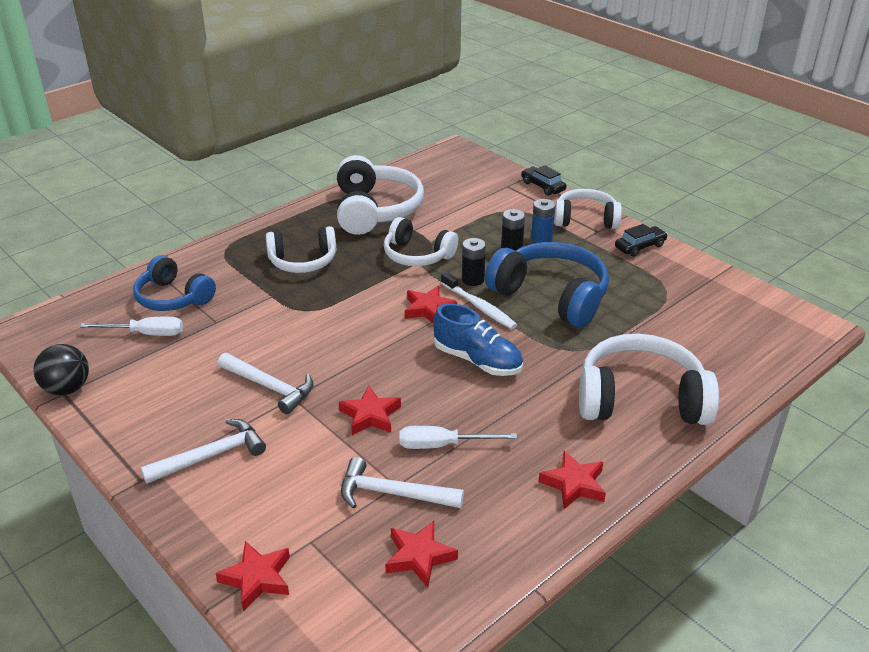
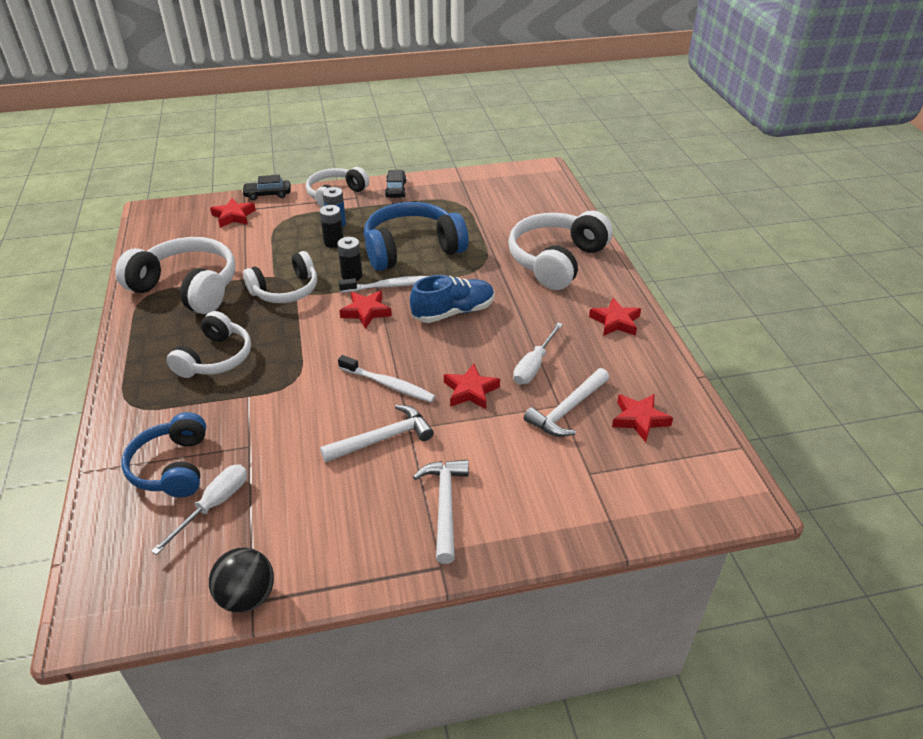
camera: 60 degrees left, 5 degrees up
(173, 298) = (172, 467): blue headphones -> blue headphones turned 105 degrees clockwise
(257, 578) = (611, 518): red star -> red star (233, 216)
(340, 362) = (388, 384): none -> white toothbrush

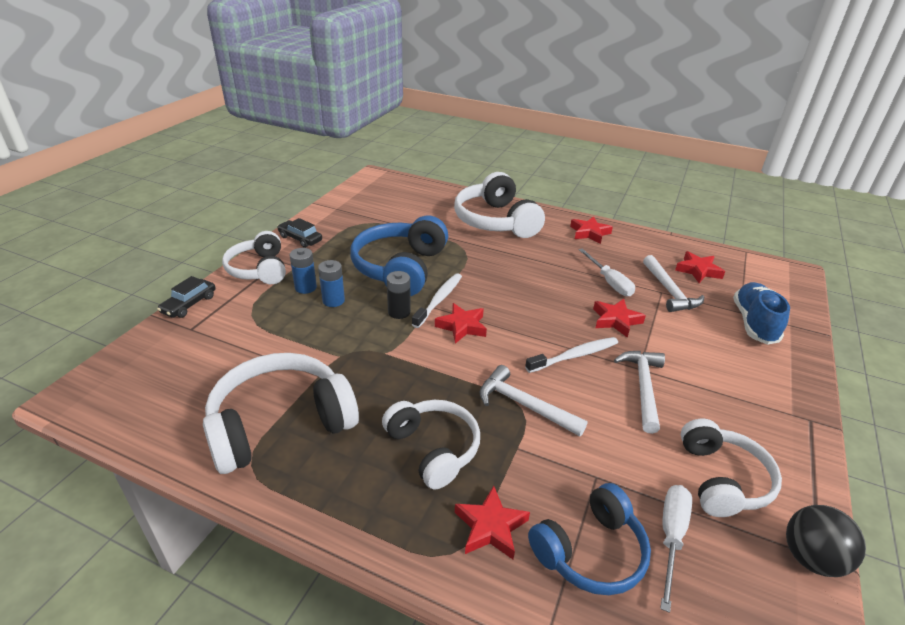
camera: 55 degrees left, 5 degrees down
(172, 467) = (590, 551): blue headphones -> blue headphones turned 60 degrees counterclockwise
(214, 505) = (671, 537): white screwdriver -> white screwdriver turned 45 degrees clockwise
(233, 216) = (192, 340): red star -> red star (490, 527)
(285, 290) = (373, 358): white headphones -> white headphones (722, 479)
(333, 242) = (333, 300): black battery -> blue battery
(444, 505) = (742, 389): white hammer -> white hammer (524, 405)
(453, 312) = (510, 286): blue shoe -> blue shoe (754, 323)

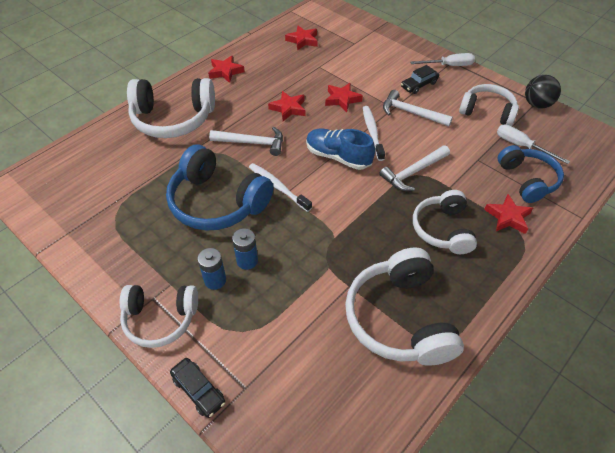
camera: 70 degrees left, 15 degrees up
(300, 239) = (116, 274): black car -> black car (419, 85)
(399, 312) = (284, 217): black battery -> none
(433, 448) = (442, 229): white headphones -> white headphones turned 75 degrees counterclockwise
(462, 326) = (318, 182): red star -> red star (288, 108)
(609, 282) = (297, 86): white screwdriver -> white screwdriver (448, 66)
(669, 291) = (320, 63): white hammer -> white hammer (252, 143)
(754, 323) = (367, 43): blue shoe -> blue shoe (338, 157)

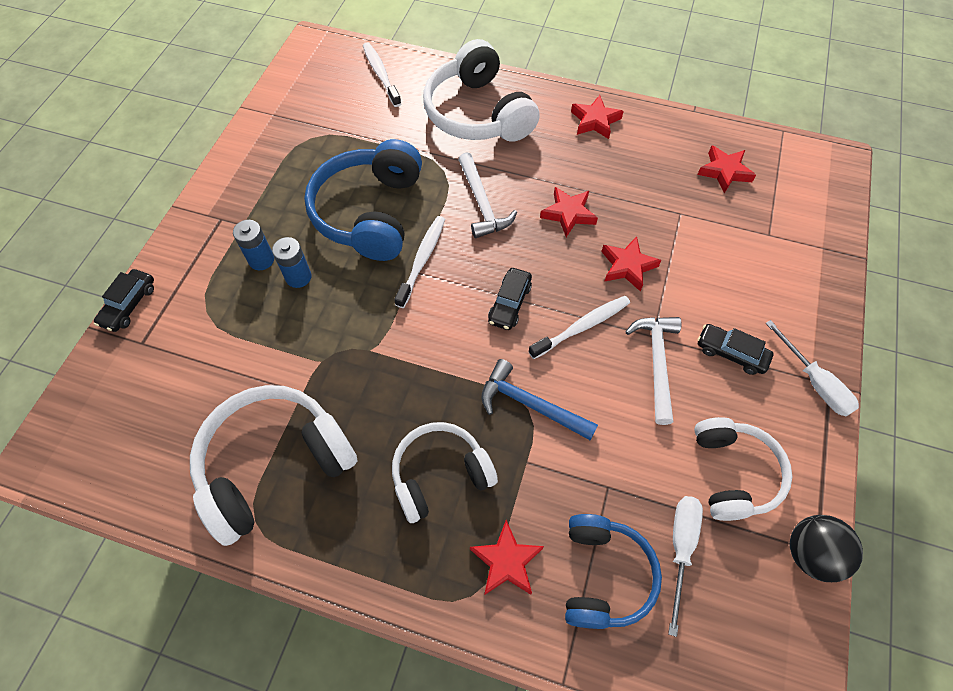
camera: 65 degrees right, 10 degrees up
(88, 155) = (381, 74): none -> white toothbrush
(160, 319) = (198, 237): white headphones -> none
(338, 157) = (509, 303): blue shoe -> black car
(413, 172) = (530, 404): white hammer -> blue hammer
(527, 180) = (603, 575): blue headphones -> blue headphones turned 45 degrees counterclockwise

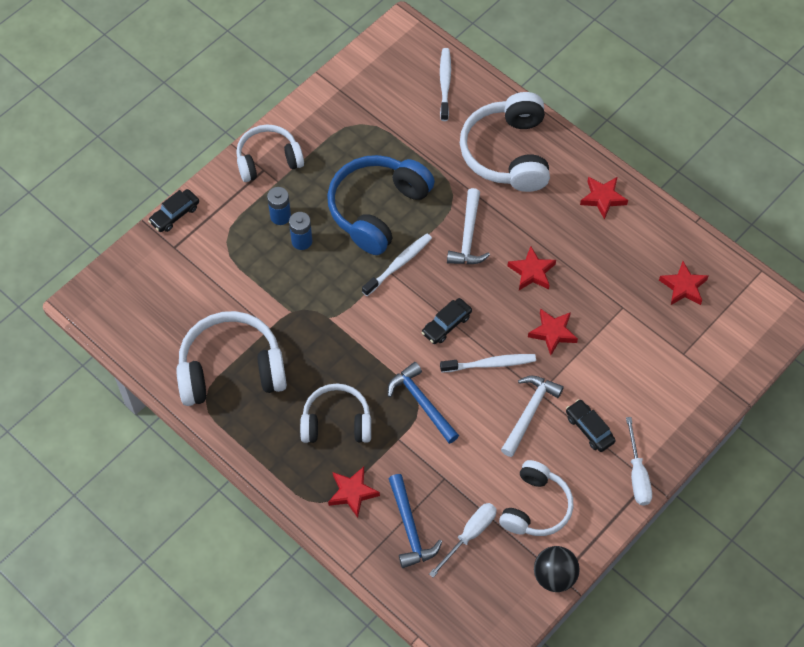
camera: 25 degrees right, 0 degrees up
(222, 207) = (268, 160): none -> white headphones
(603, 575) = (410, 528): blue headphones -> blue hammer

